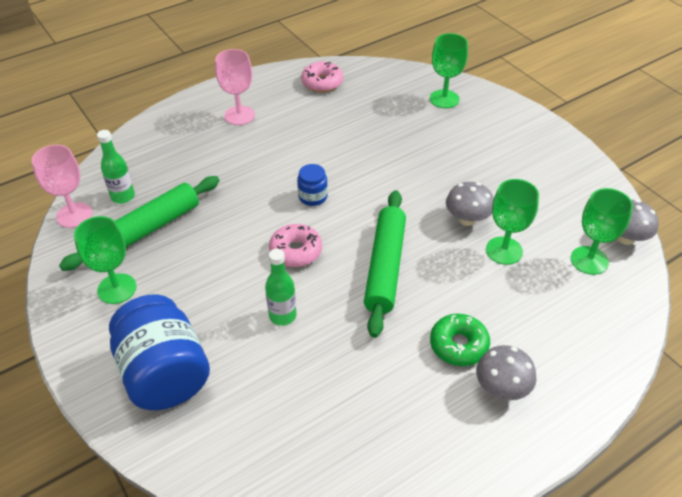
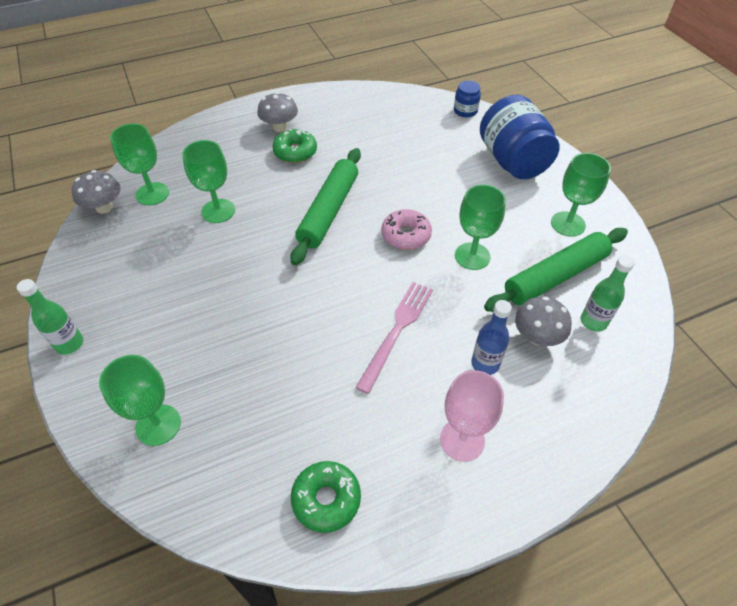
camera: 170 degrees left, 5 degrees up
(74, 215) = (640, 305): pink goblet -> none
(220, 157) = (485, 364): none -> blue bottle
(226, 239) = (472, 256): none -> green goblet
(282, 316) = (423, 186): green bottle -> green bottle (69, 344)
(292, 169) = (397, 331): none -> pink fork
(313, 197) = (380, 290): blue jar -> blue jar (465, 111)
(322, 82) = (326, 499): pink donut -> green donut
(467, 219) = (233, 244): grey mushroom -> grey mushroom (537, 336)

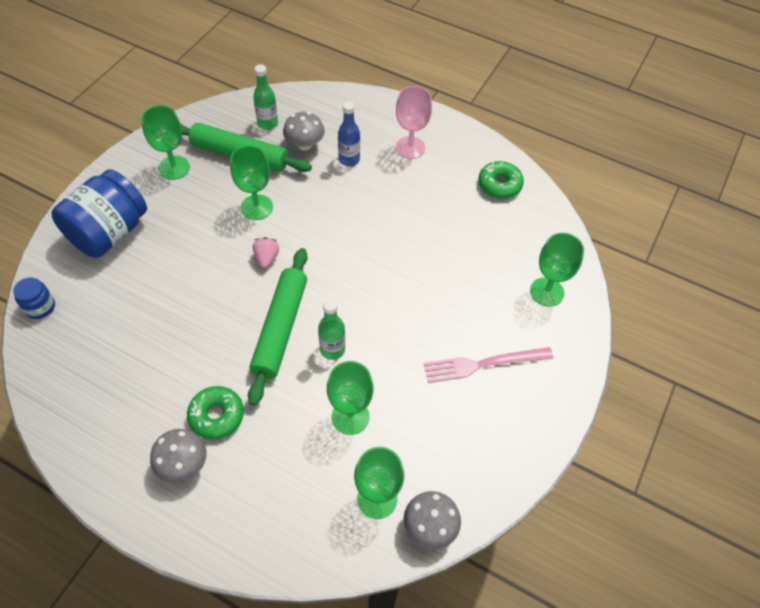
camera: 130 degrees left, 5 degrees up
(69, 344) = (559, 400): green bottle -> green bottle (332, 349)
(328, 211) = (281, 329): green rolling pin -> green rolling pin turned 60 degrees counterclockwise
(397, 331) = (364, 214): pink fork -> pink fork (483, 364)
(406, 235) = (266, 258): pink donut -> pink strawberry

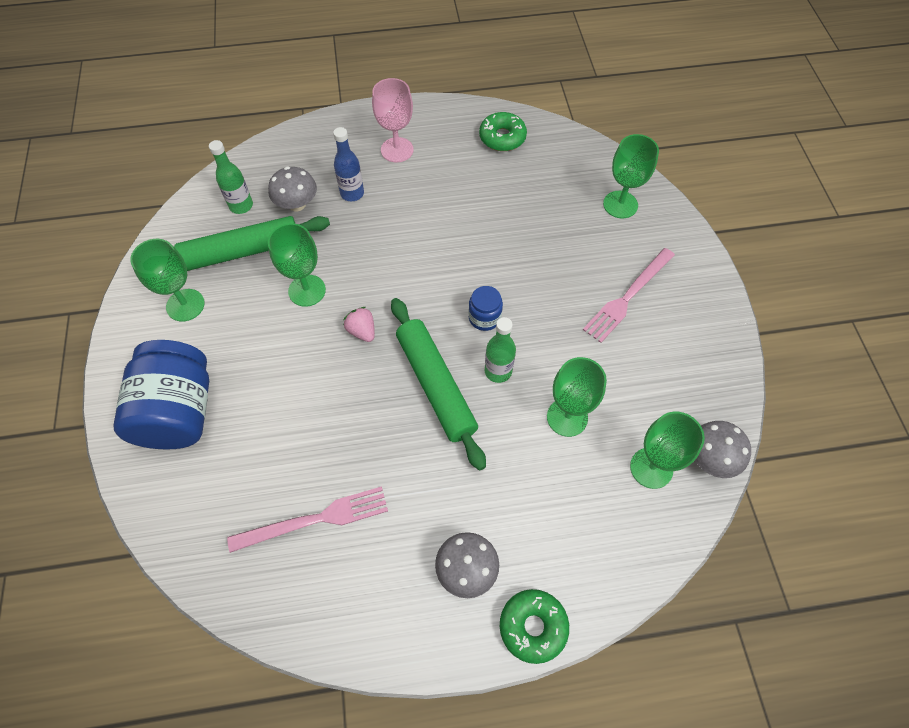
camera: 35 degrees left, 5 degrees up
(40, 307) = (176, 534): blue jar -> blue jar (484, 318)
(123, 359) = (315, 519): none -> pink fork
(216, 416) = (454, 504): green donut -> green donut (533, 627)

